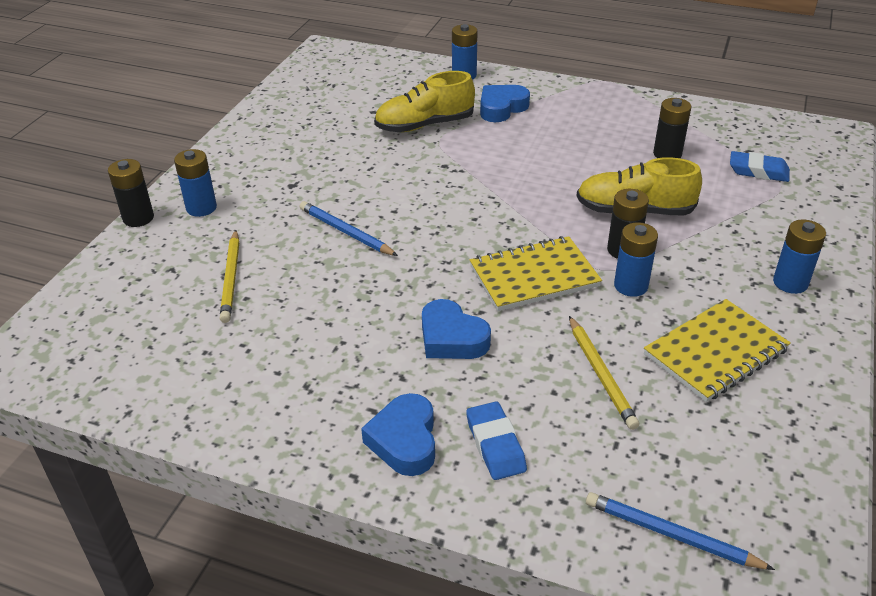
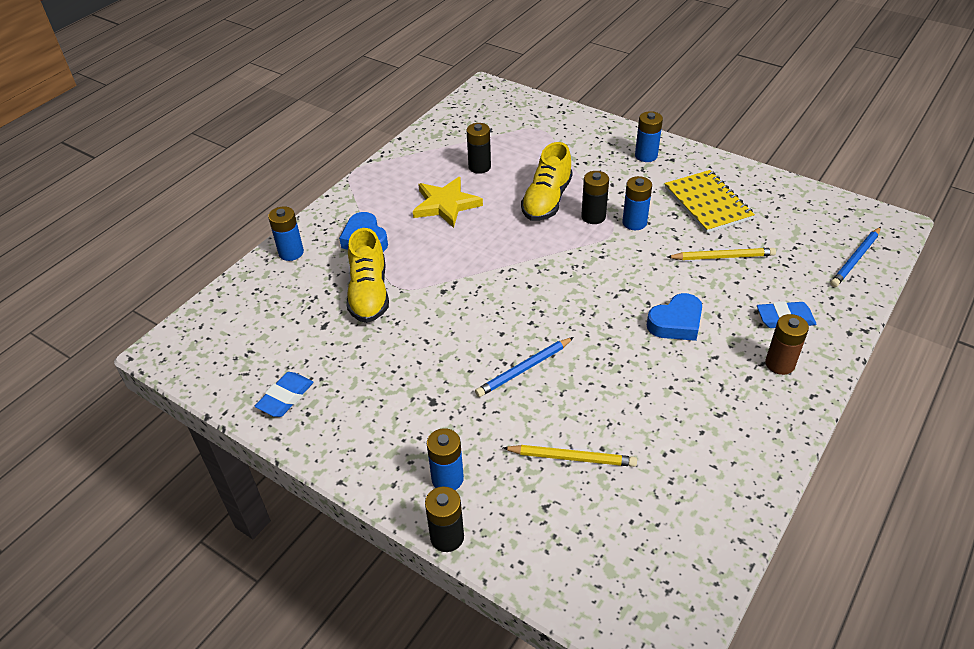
camera: 75 degrees left, 5 degrees up
(404, 440) = (780, 364): blue heart -> brown battery
(534, 276) = (613, 267): yellow notebook -> none
(584, 143) = (445, 204): none -> yellow star
(758, 171) = (519, 133): blue eraser -> blue eraser (285, 397)

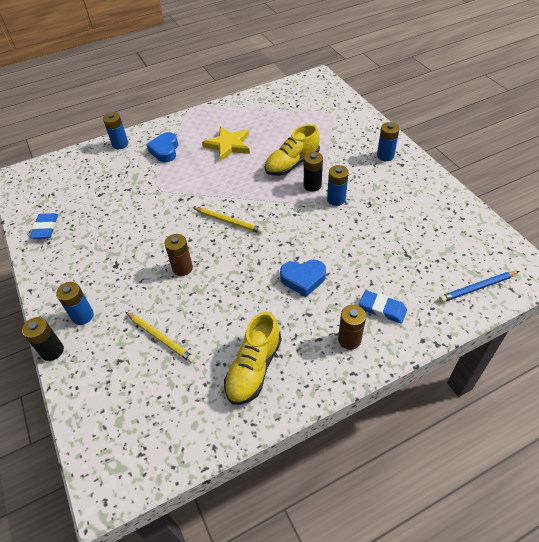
camera: 30 degrees right, 5 degrees up
(285, 397) = (45, 228): blue eraser -> blue eraser turned 60 degrees counterclockwise
(369, 293) = (139, 184): yellow shoe -> yellow shoe (254, 368)
(479, 167) = (269, 127): black battery -> none
(524, 369) = (182, 268): blue pencil -> brown battery
(707, 203) = (399, 204): yellow notebook -> none
(722, 257) = (376, 246): yellow pencil -> yellow pencil (228, 221)

